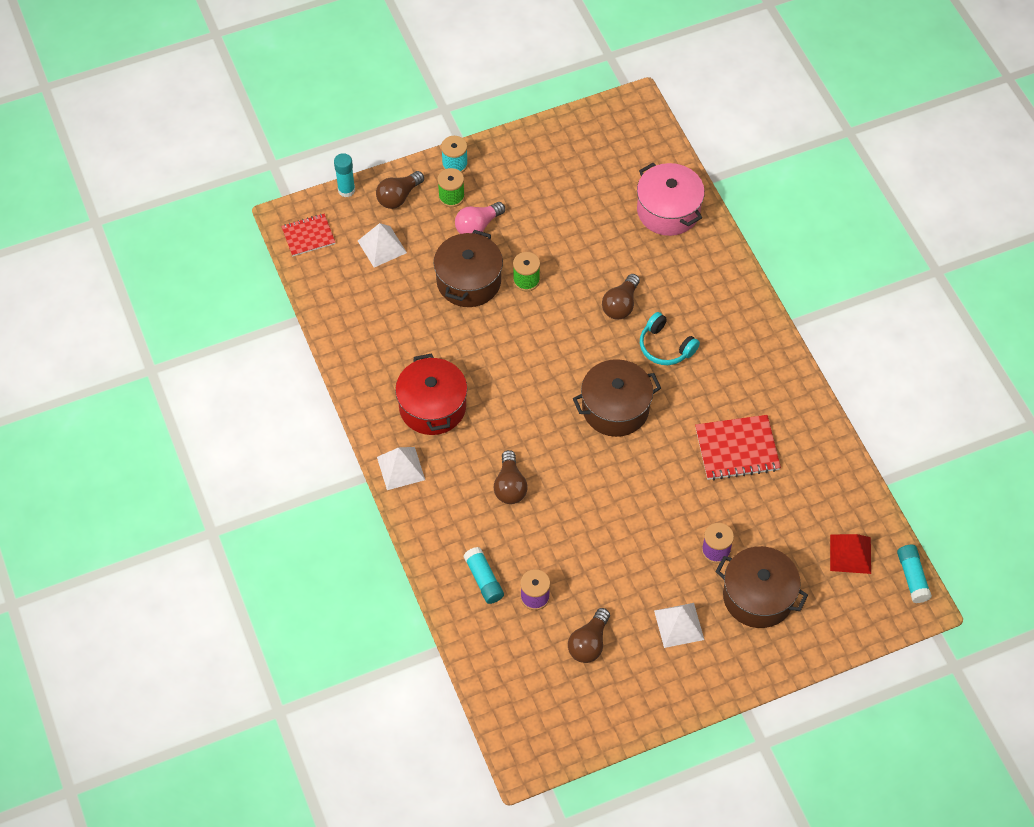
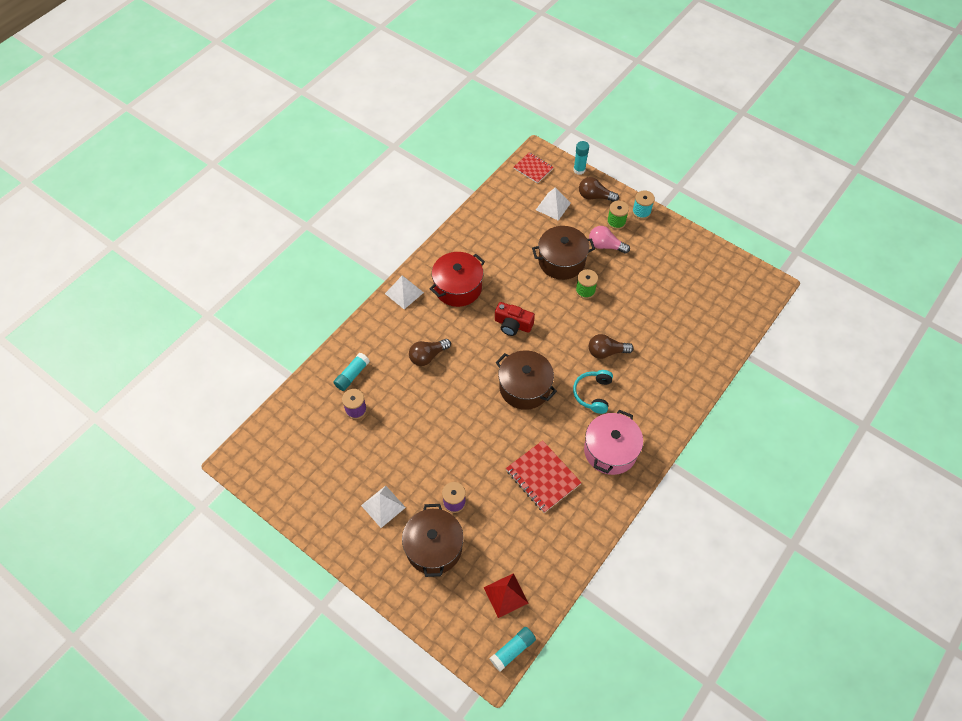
camera: 60 degrees right, 0 degrees up
(524, 377) = (513, 324): none -> red camera
(589, 643) = (339, 457): brown light bulb -> none
(668, 211) = (701, 343): pink pot -> pink pot (610, 450)

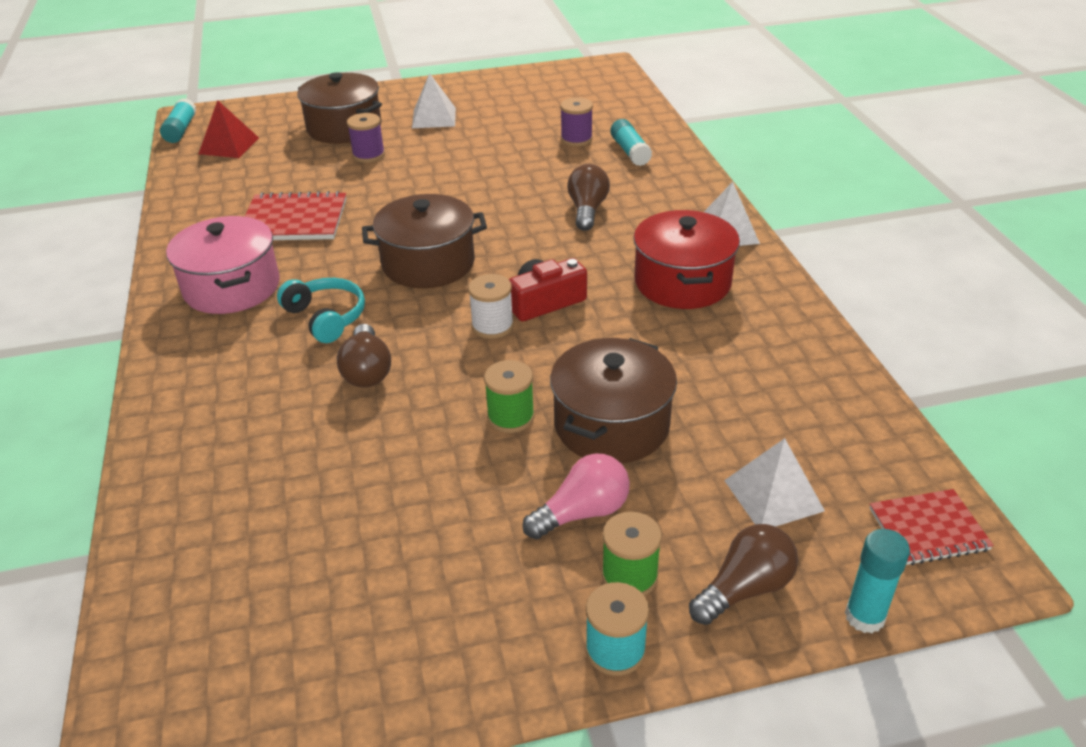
camera: 130 degrees right, 20 degrees down
(544, 331) = (492, 326): none -> white spool
(606, 352) = (367, 371): brown light bulb -> brown light bulb turned 135 degrees clockwise

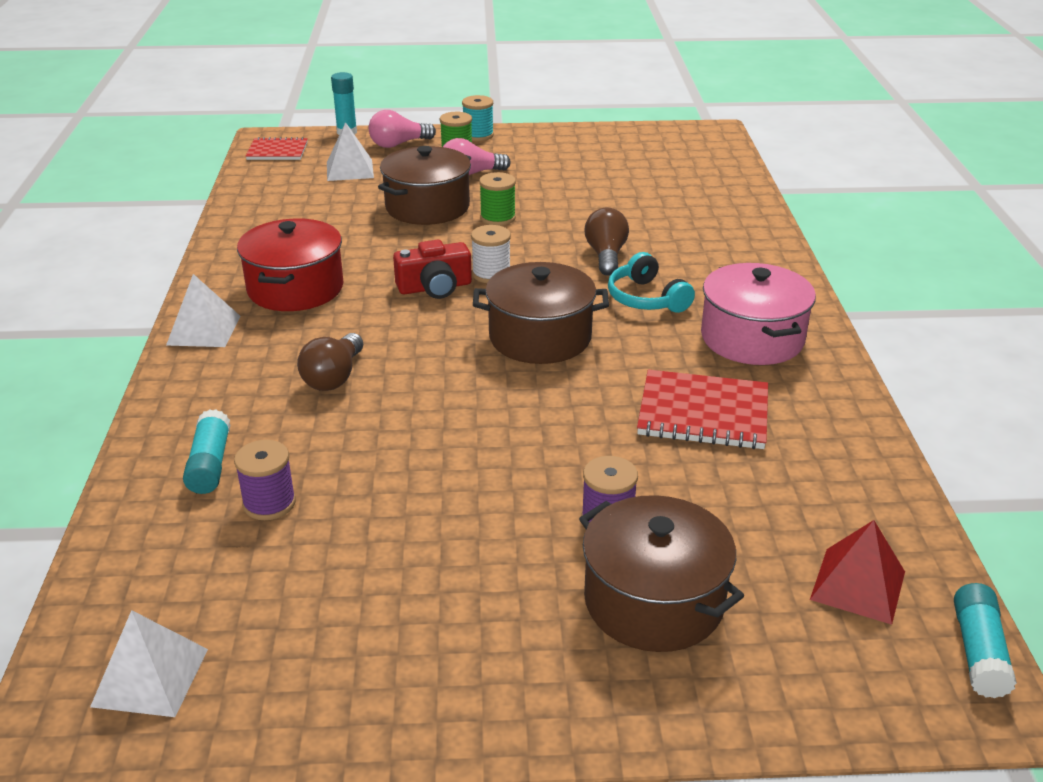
camera: 170 degrees left, 5 degrees down
(434, 117) = (484, 603): white pyramid -> white pyramid (150, 677)
(745, 589) = (398, 144): brown light bulb -> pink light bulb

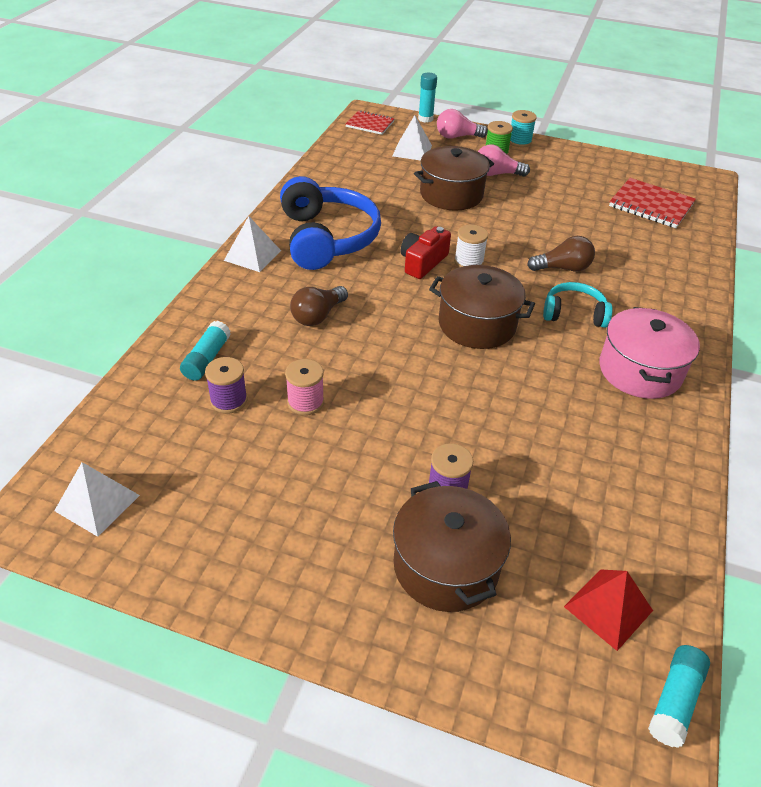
camera: 20 degrees right, 10 degrees up
(295, 288) = (327, 238): red pot -> blue headphones
(375, 477) = (305, 402): none -> pink spool
(435, 287) = (423, 262): red camera -> red camera turned 120 degrees clockwise
(498, 218) = (498, 216): green spool -> none
(606, 255) = (563, 268): brown light bulb -> brown light bulb turned 60 degrees clockwise
(646, 299) = (574, 313): turquoise headphones -> turquoise headphones turned 105 degrees clockwise
(703, 413) = (566, 424): red notebook -> red notebook (651, 205)

